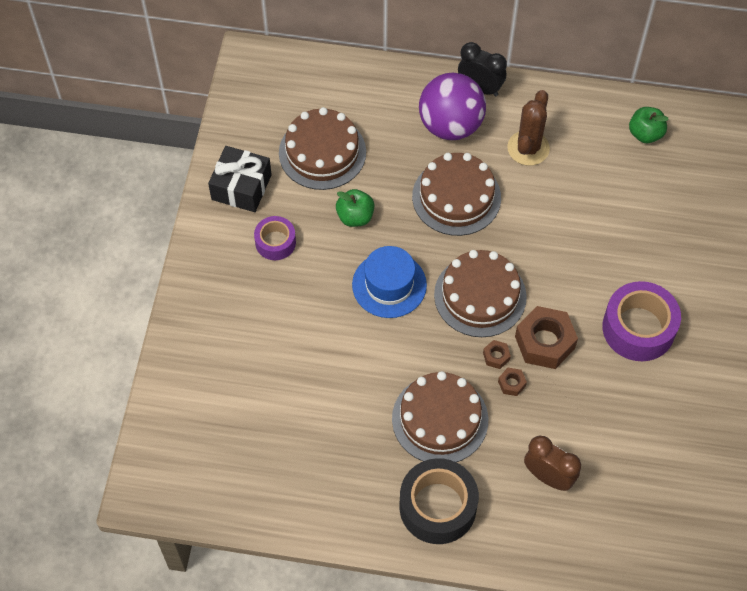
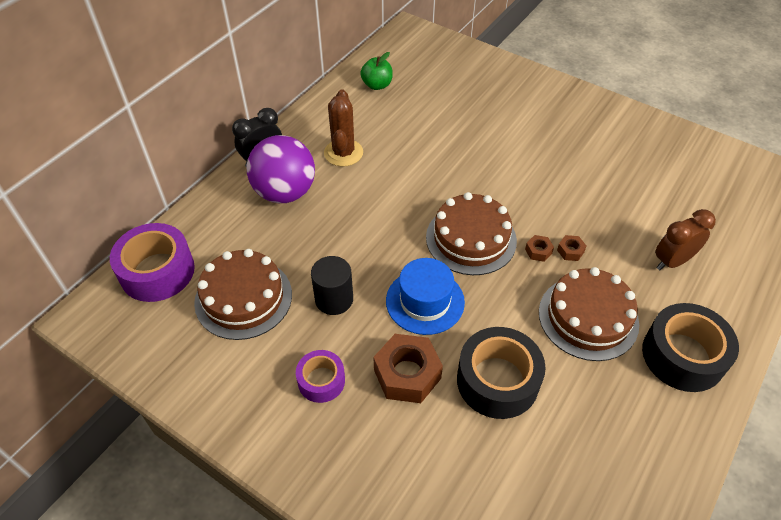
camera: 65 degrees left, 10 degrees down
(241, 187) = (233, 387): black gift -> none
(338, 367) = (497, 380): none -> black tape
(355, 217) = (334, 299): green apple -> black cylinder
(456, 197) = (360, 216): brown cake -> none
(528, 148) = (343, 153): brown cactus -> brown cactus turned 45 degrees clockwise
(544, 342) = (538, 214): brown nut -> brown nut (407, 374)
(638, 328) = (550, 153): purple tape -> purple tape (157, 271)

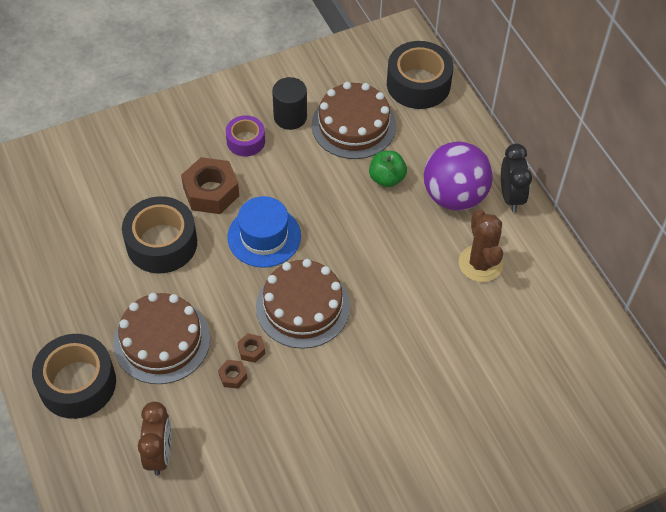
camera: 120 degrees right, 5 degrees up
(157, 271) = (418, 84): purple tape -> black tape
(334, 299) = (310, 179): black cylinder -> black cylinder (290, 117)
(343, 153) = (480, 263): brown cactus -> brown cactus turned 45 degrees clockwise
(377, 85) = (575, 347): green apple -> green apple (387, 178)

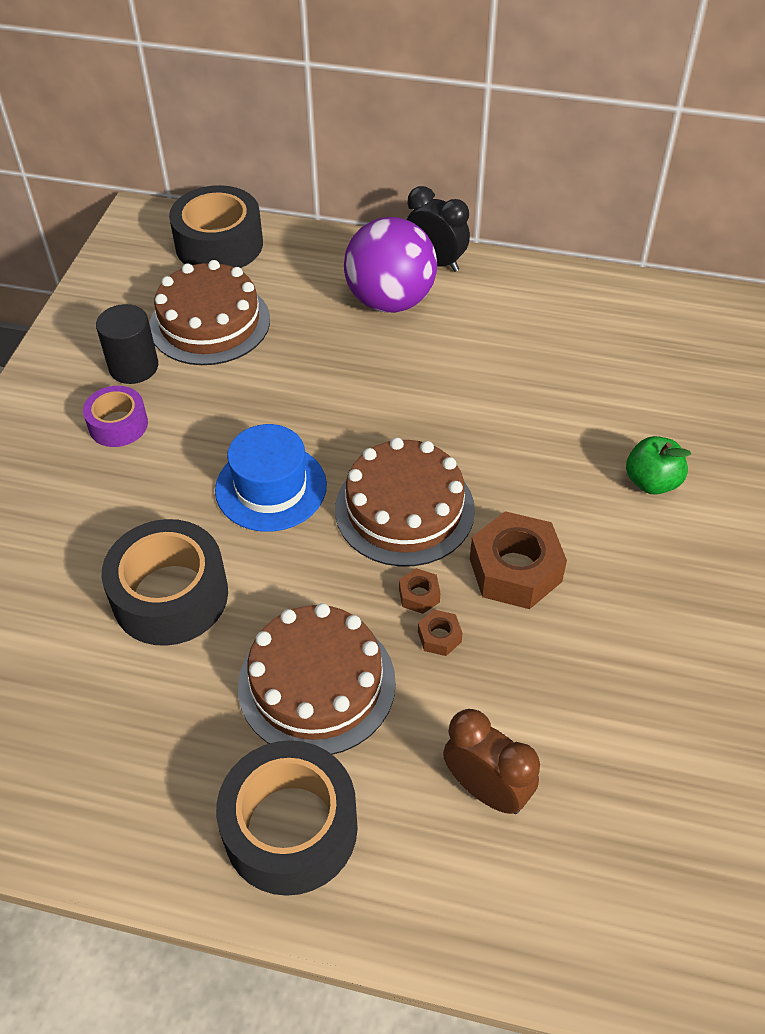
camera: 50 degrees left, 5 degrees down
(211, 192) = (151, 500): brown nut -> brown nut (515, 570)
(387, 178) = (310, 338): green apple -> green apple (651, 482)
(480, 263) = (494, 331): brown cactus -> none

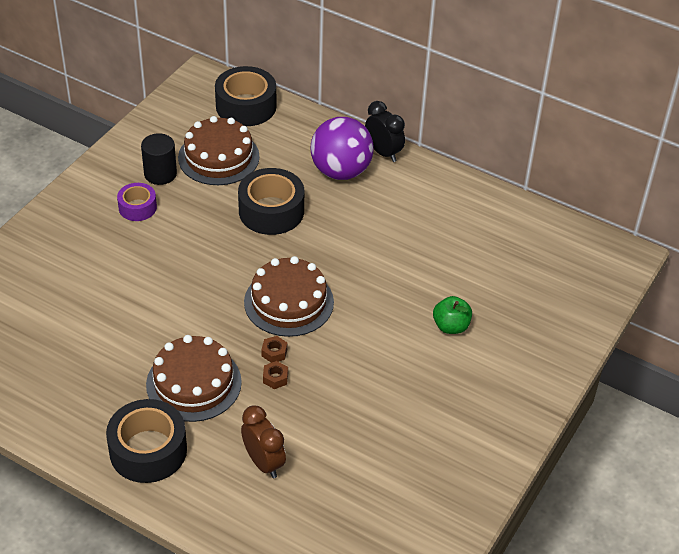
camera: 15 degrees right, 5 degrees down
(170, 595) = (130, 314): black tape -> black tape (271, 211)
(271, 487) = (214, 268): blue hat -> none
(515, 570) = (338, 354): brown nut -> none

